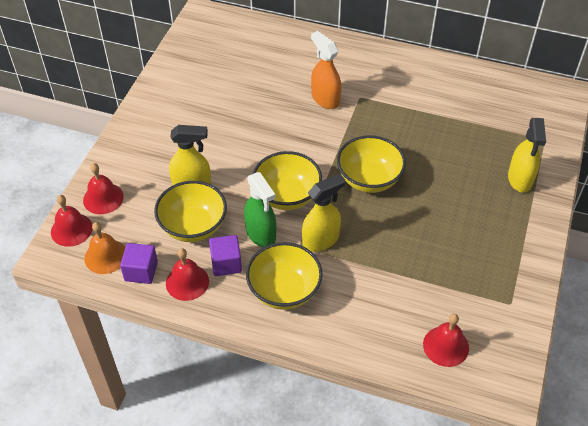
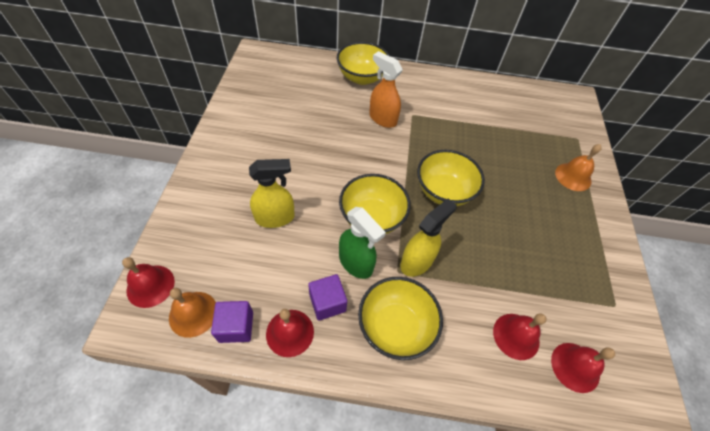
camera: 15 degrees left, 5 degrees up
(103, 198) = (182, 243): red bell -> red bell (516, 336)
(193, 226) = (284, 264): yellow bowl -> yellow bowl (362, 77)
(520, 179) = (573, 176): yellow spray bottle -> orange bell

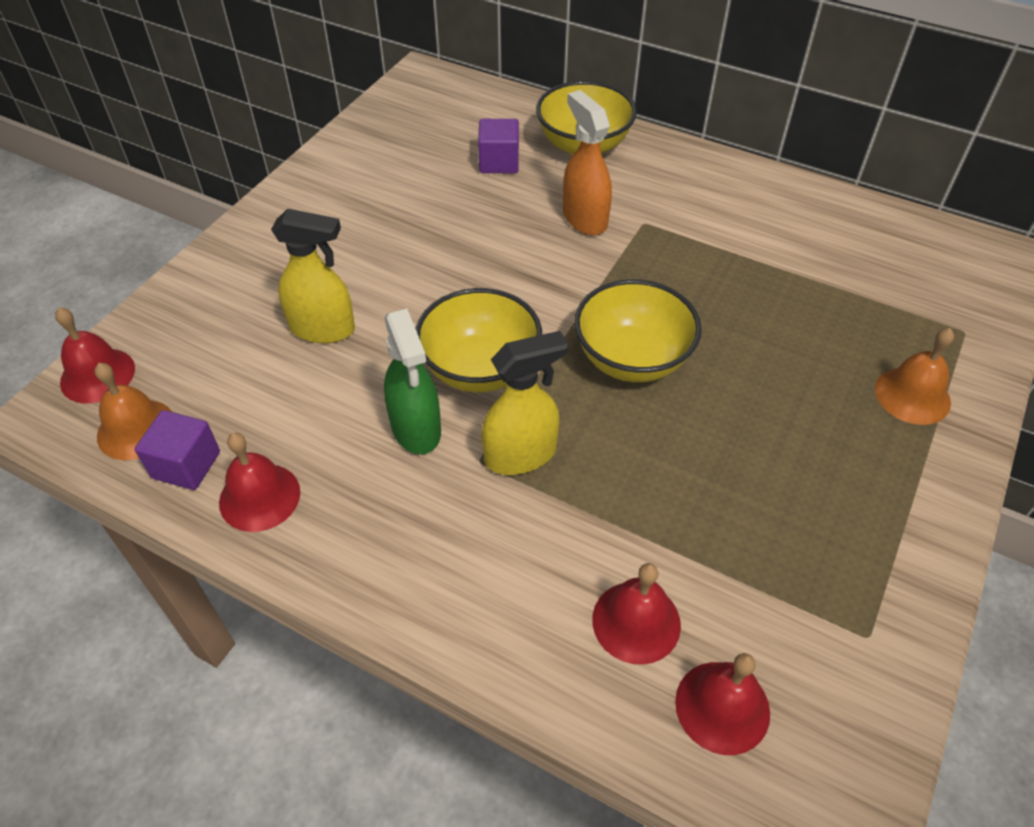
camera: 25 degrees right, 5 degrees down
(327, 303) = (339, 473): purple cube -> purple cube (499, 162)
(395, 327) = (430, 540): yellow bowl -> none

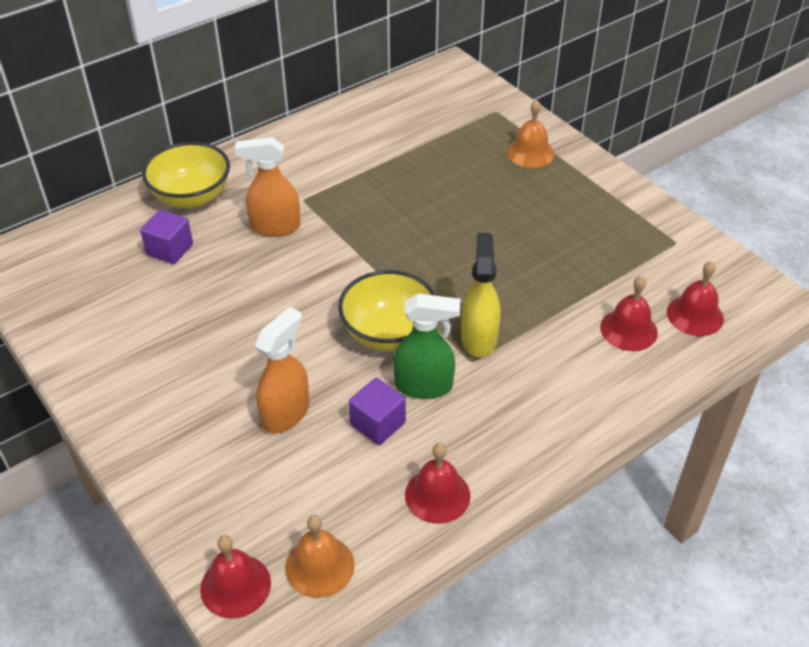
camera: 65 degrees left, 5 degrees down
(186, 465) = (379, 537): purple cube -> purple cube (377, 424)
(323, 329) = (286, 413): yellow spray bottle -> orange spray bottle
(632, 359) = (429, 255): yellow bowl -> none

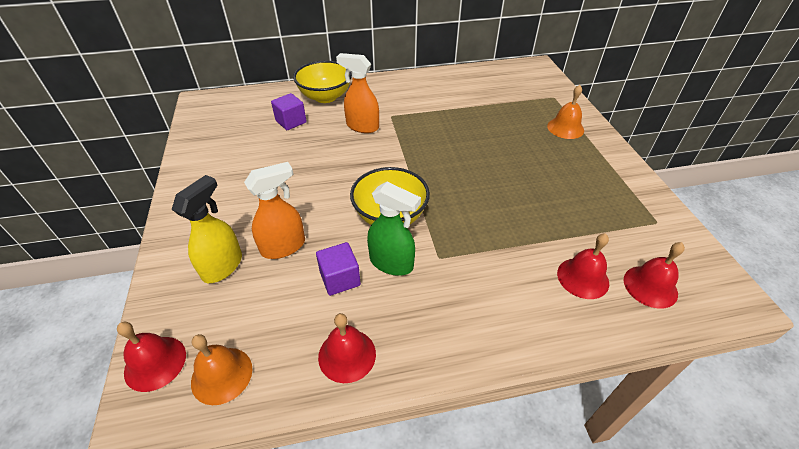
camera: 25 degrees right, 0 degrees up
(479, 338) = (454, 242): yellow spray bottle -> yellow spray bottle (223, 266)

